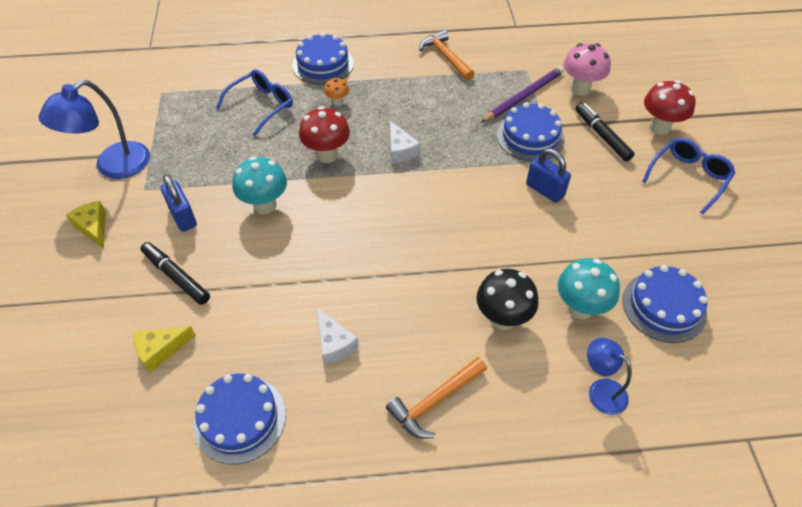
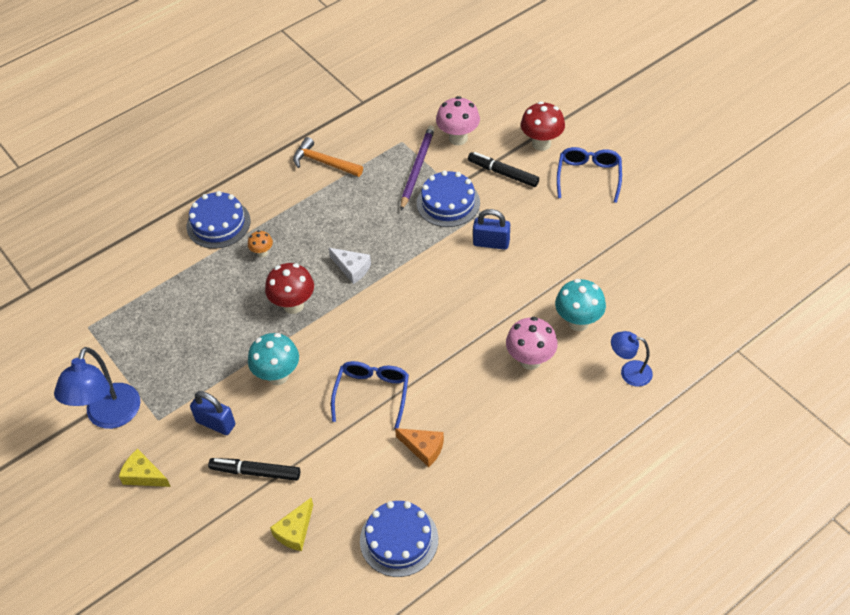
camera: 30 degrees left, 0 degrees up
(261, 106) = (196, 291): blue glasses -> blue glasses (372, 394)
(334, 343) = (423, 448): white cheese -> orange cheese
(435, 401) = (526, 445): orange hammer -> none
(502, 318) = (530, 360): black mushroom -> pink mushroom
(664, 306) = (633, 289): blue cake -> none

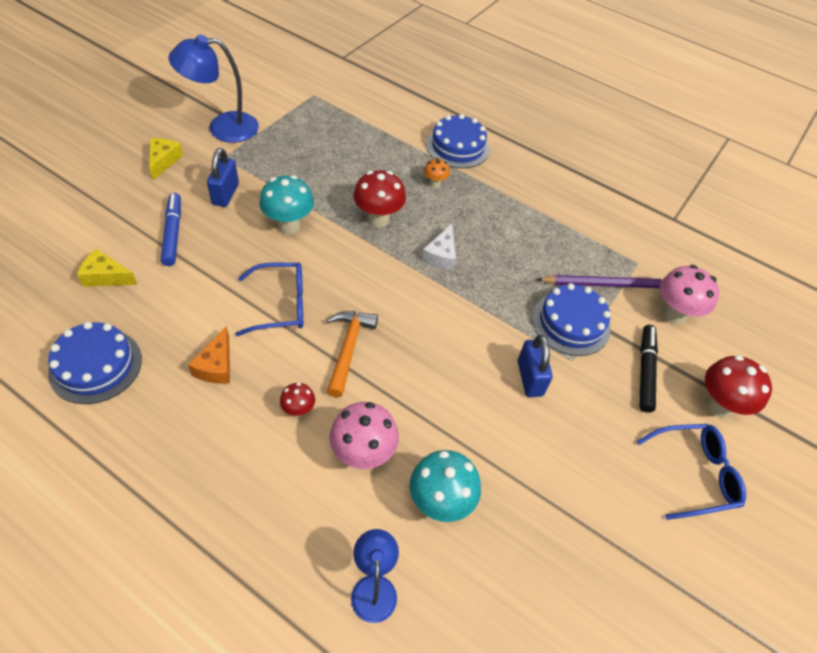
camera: 65 degrees right, 0 degrees up
(255, 472) = (173, 233): black marker -> blue marker
(324, 162) = (572, 205): orange hammer -> orange hammer (348, 349)
(482, 396) = (298, 410): none -> red mushroom

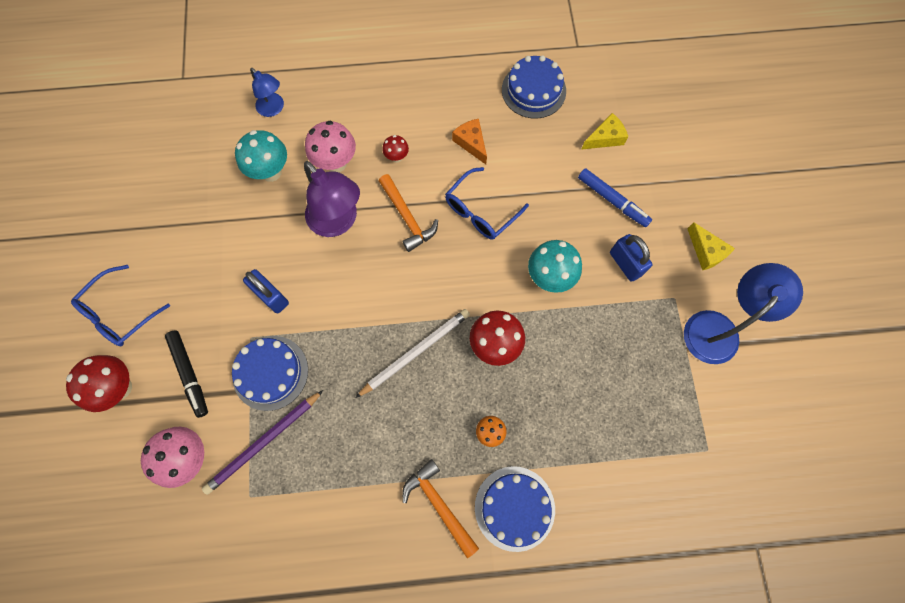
camera: 145 degrees right, 20 degrees up
(414, 394) = (338, 222): none -> purple lamp
(441, 255) = (415, 352): white cheese -> white pencil
(504, 177) = (439, 504): none -> orange hammer

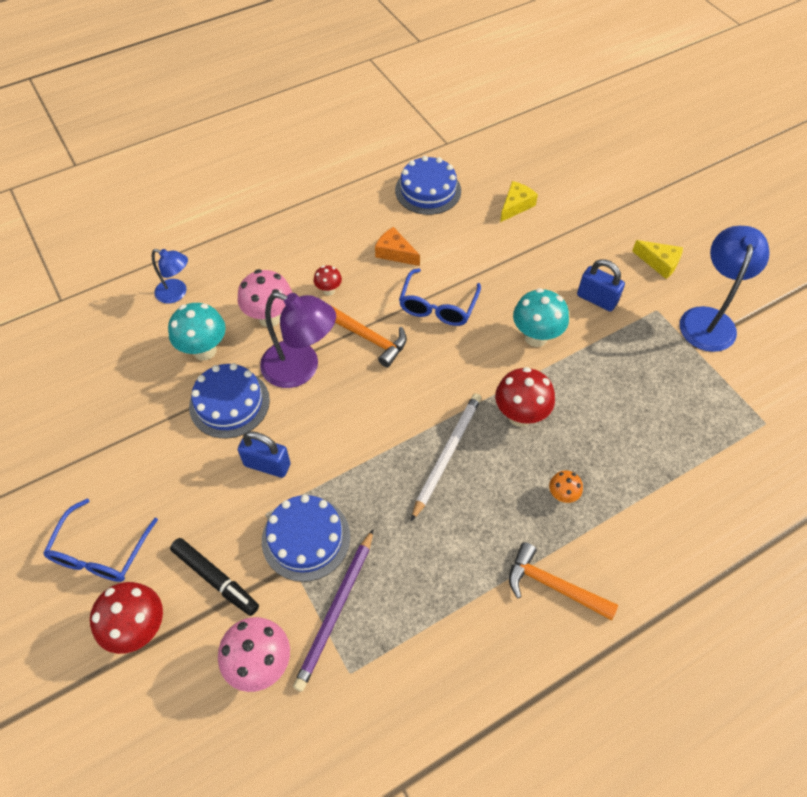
camera: 25 degrees left, 15 degrees down
(514, 508) = (627, 554): blue cake -> blue cake (229, 403)
(612, 200) = (553, 253): blue marker -> none

